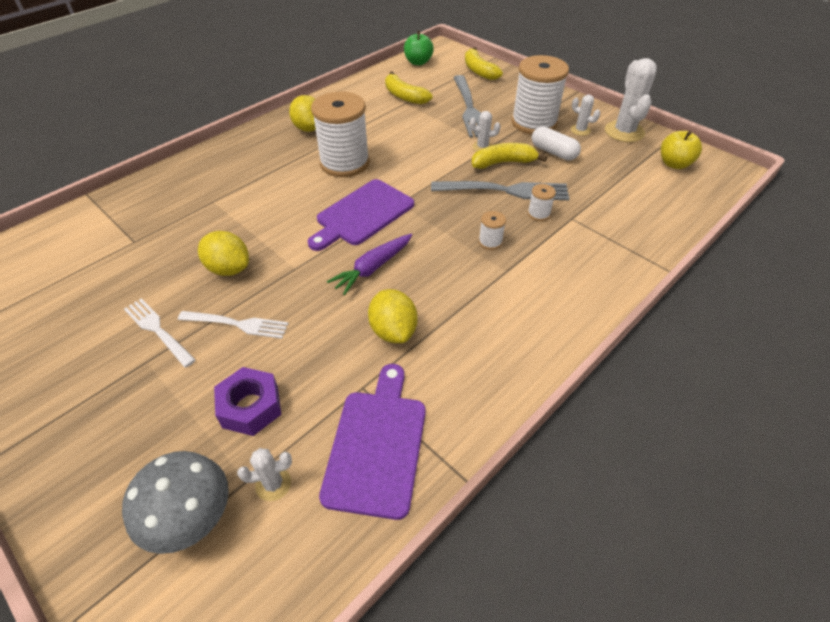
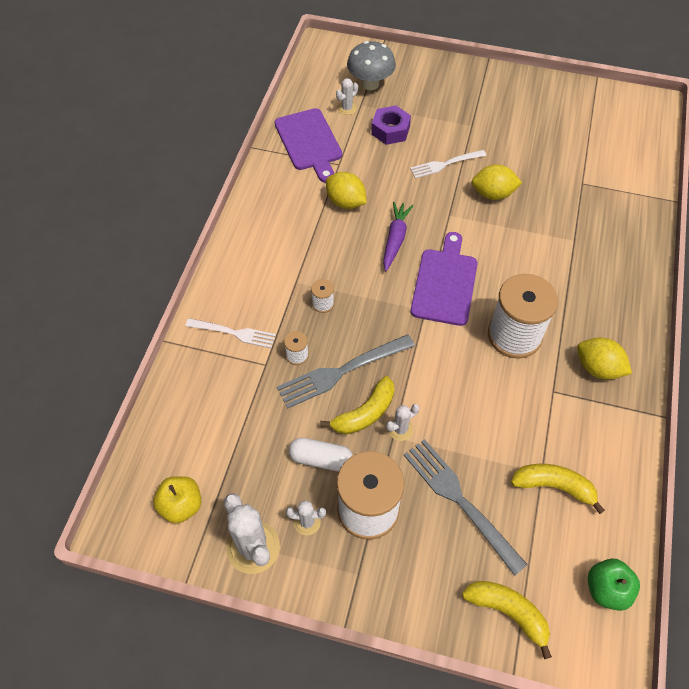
camera: 150 degrees right, 10 degrees up
(158, 330) = (487, 141): white fork -> white fork (234, 333)

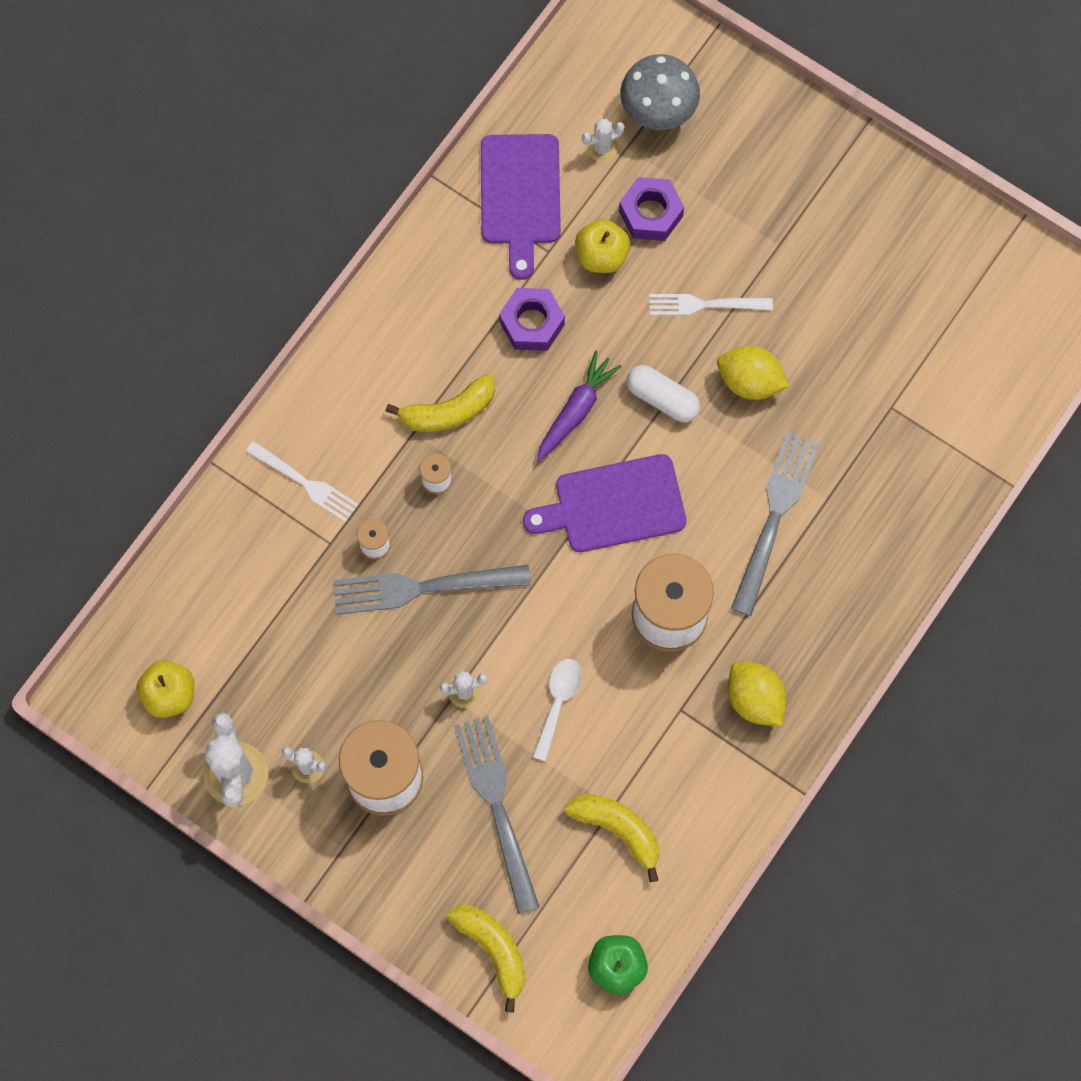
camera: 20 degrees right, 15 degrees up
(321, 459) = (353, 695): white capsule -> white capsule (662, 398)
(345, 202) = (532, 323): yellow lemon -> purple nut
(365, 413) = (429, 655): yellow banana -> yellow banana (448, 411)
(371, 157) = (601, 255): none -> yellow apple
(445, 283) = (613, 505): purple cutting board -> purple cutting board turned 135 degrees counterclockwise
(468, 414) = (558, 702): none -> white spoon
(548, 259) = (774, 516): none -> grey fork

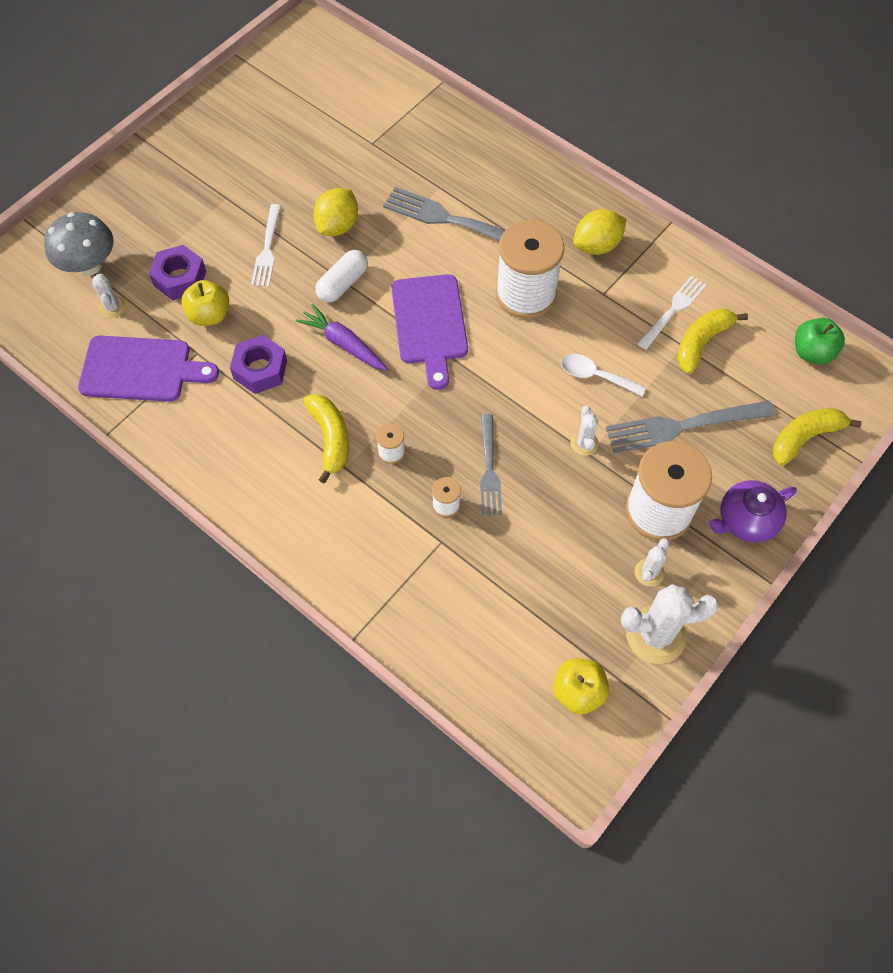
camera: 85 degrees left, 10 degrees down
(305, 483) = (381, 559): white fork -> white fork (673, 310)
(379, 876) = (746, 520): none -> purple teapot
(423, 587) = (489, 469): grey fork -> grey fork, size x0.65

